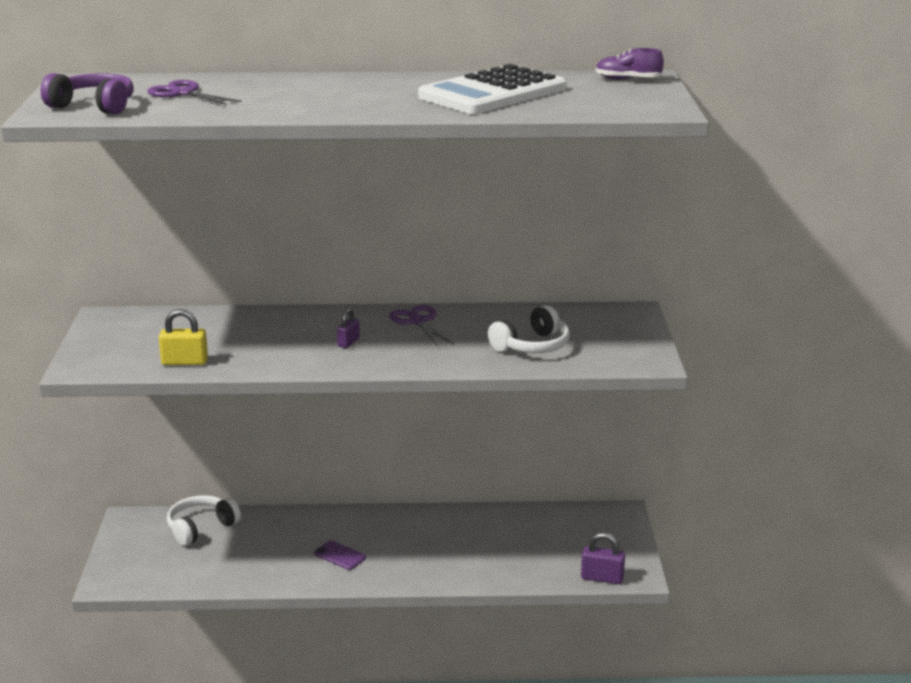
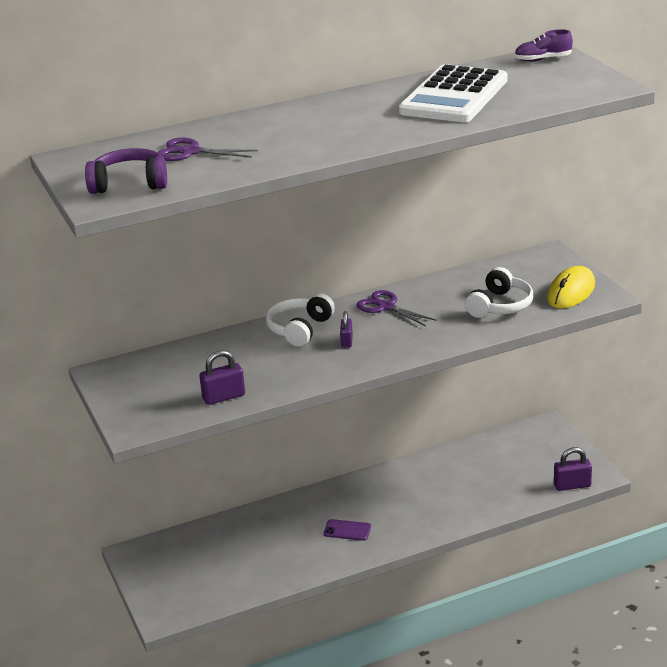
camera: 20 degrees left, 5 degrees up
(185, 362) = (224, 397): yellow padlock -> purple padlock
(201, 528) = (205, 542): white headphones -> white headphones (299, 329)
(619, 350) = (571, 292): none -> yellow mouse

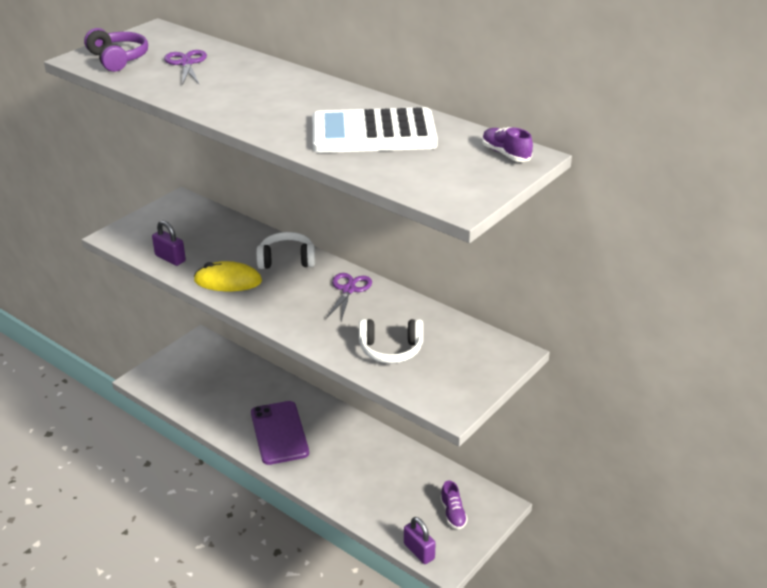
camera: 60 degrees right, 5 degrees up
(347, 341) = (281, 287): purple padlock -> none
(347, 530) = (279, 433): purple phone -> purple phone, size x2.15
(538, 454) = (453, 513): none -> purple shoe
(571, 292) = (446, 385): yellow mouse -> yellow mouse (228, 281)

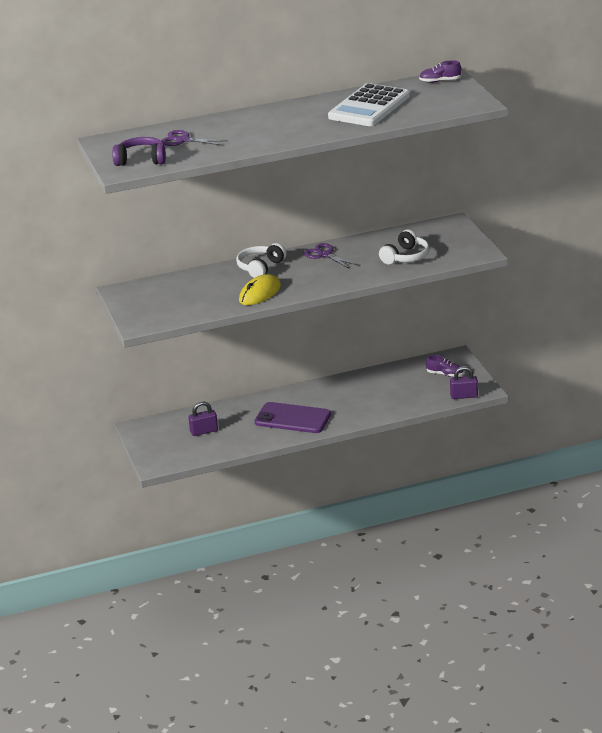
camera: 55 degrees left, 5 degrees down
(170, 258) = (201, 309): purple padlock -> purple padlock (204, 431)

